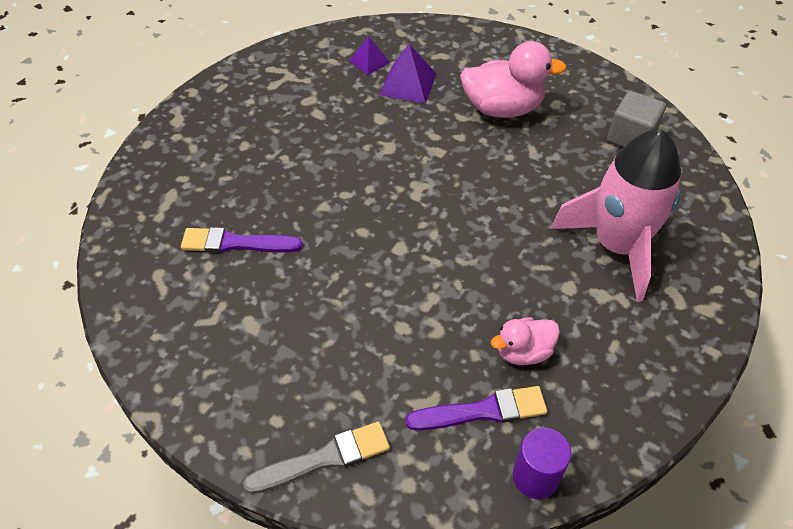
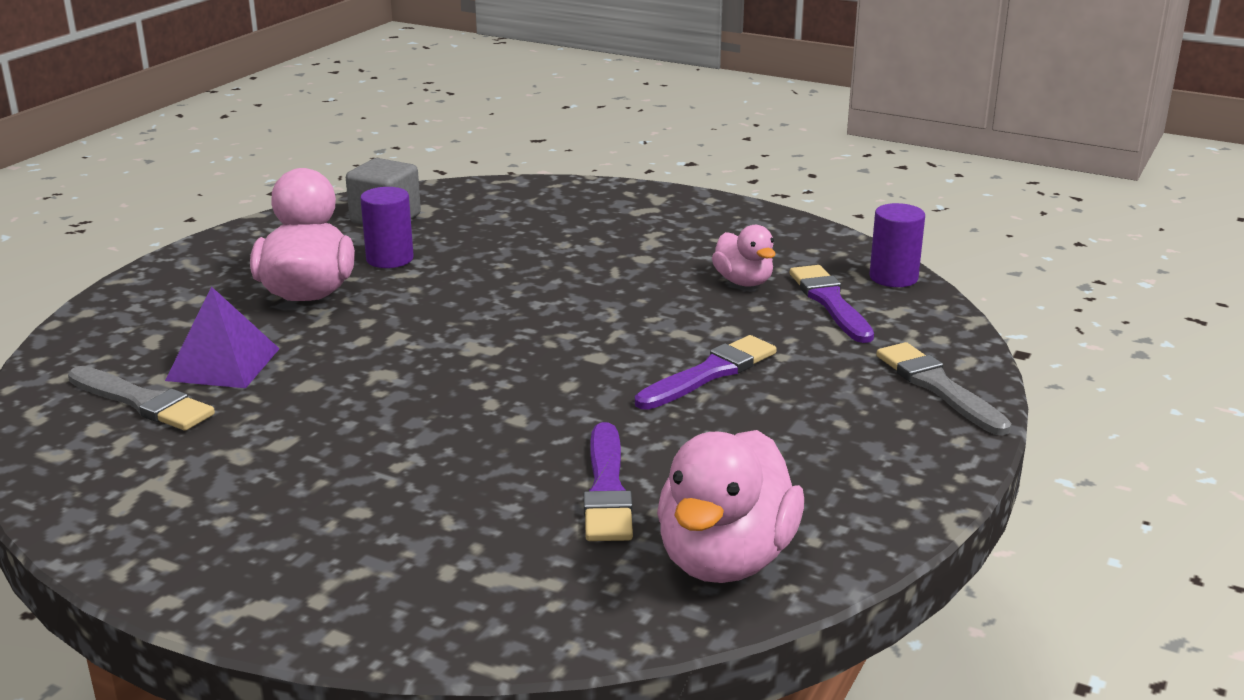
camera: 95 degrees left, 25 degrees down
(152, 290) = (725, 559): none -> pink duck
(367, 309) = (710, 373): none -> purple brush
(369, 61) = (143, 402): purple pyramid -> grey brush
(557, 142) = (390, 259): none -> purple cylinder
(617, 246) = (575, 233): pink rocket -> none

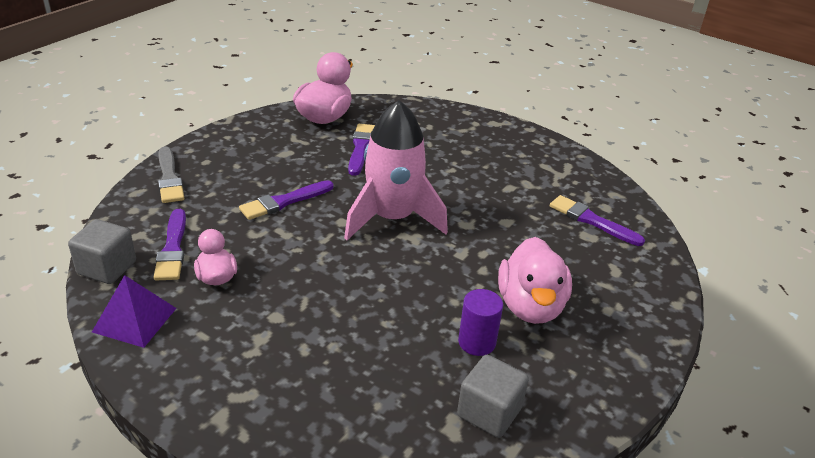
camera: 175 degrees left, 10 degrees up
(143, 402) = (592, 220): grey brush -> purple brush
(223, 364) = (560, 243): purple pyramid -> purple pyramid (134, 320)
(513, 369) = (392, 218): none -> pink rocket
(893, 277) = (107, 268): purple cylinder -> grey cube

